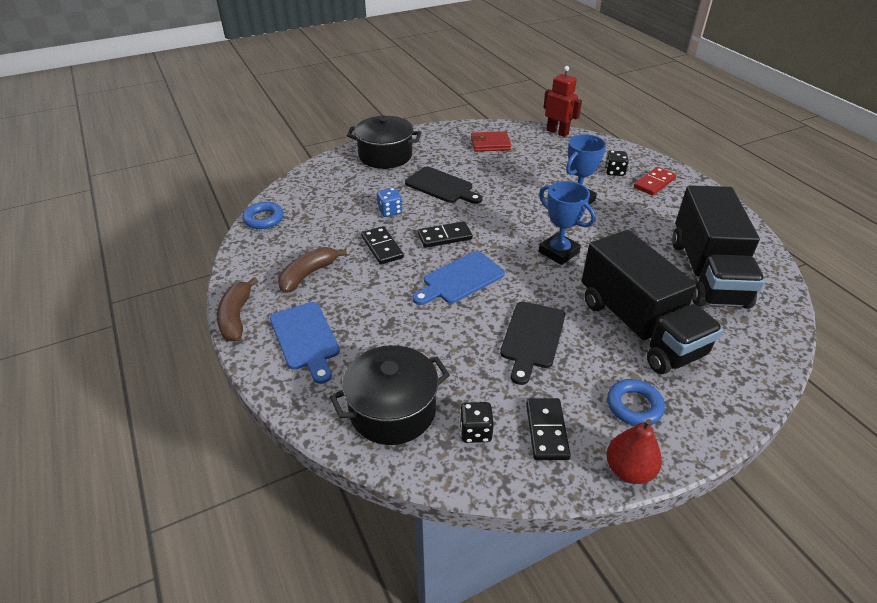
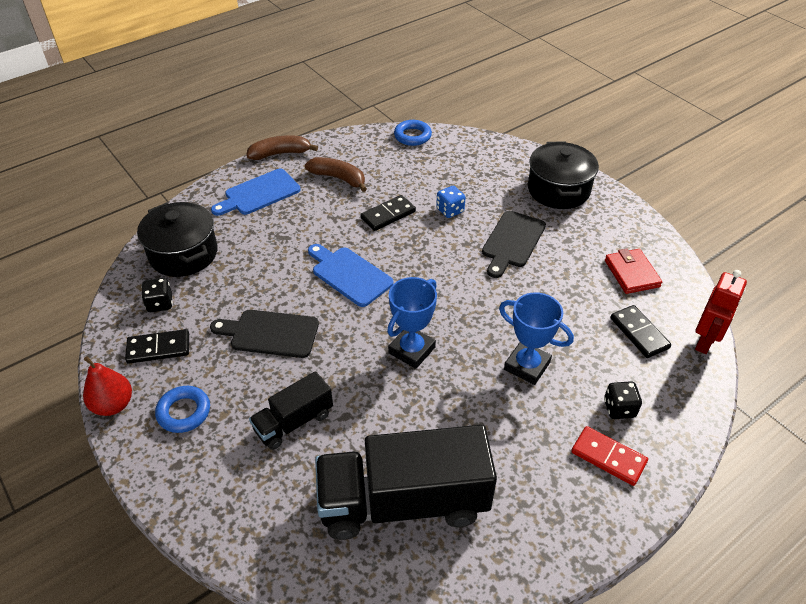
camera: 80 degrees right, 5 degrees up
(444, 236) = (417, 255): black domino -> black domino (639, 333)
(639, 327) = (293, 422): black truck -> black truck, size x0.52

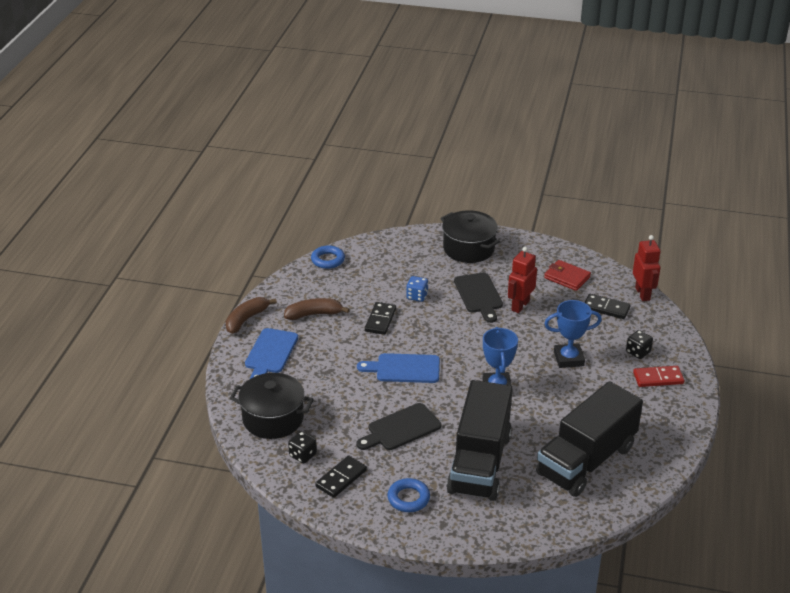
camera: 40 degrees left, 10 degrees down
(113, 405) = (359, 522): red pear -> none
(293, 422) = (479, 463): black truck -> black truck, size x1.93
(542, 276) = (520, 306): none -> red robot

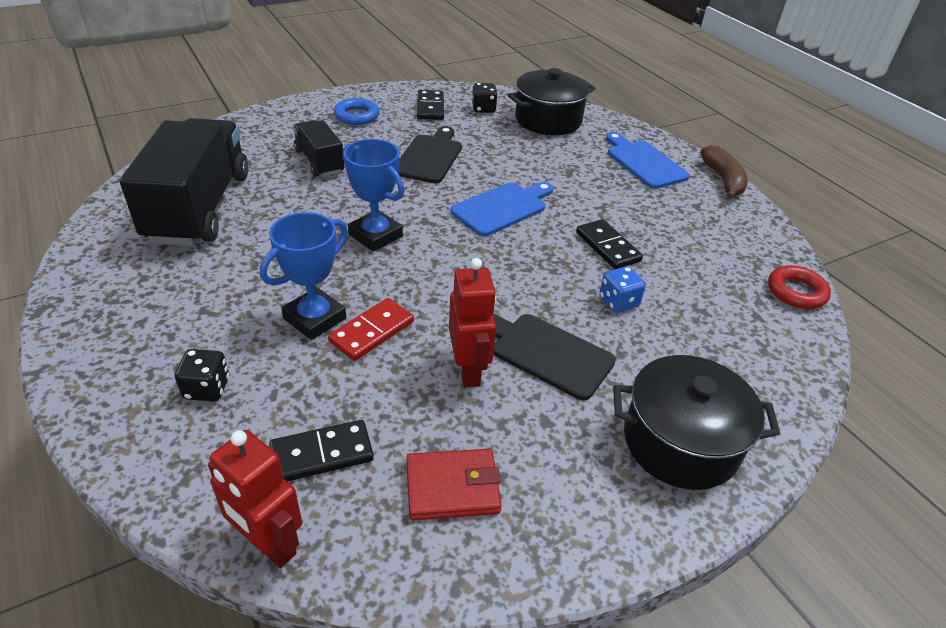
camera: 135 degrees right, 5 degrees up
(314, 314) = (679, 217): brown banana -> none
(328, 260) = (796, 292): blue ring -> red ring
(479, 463) = (319, 161): black truck -> black truck, size x0.52
(658, 378) = (148, 357): red domino -> red domino (372, 331)

